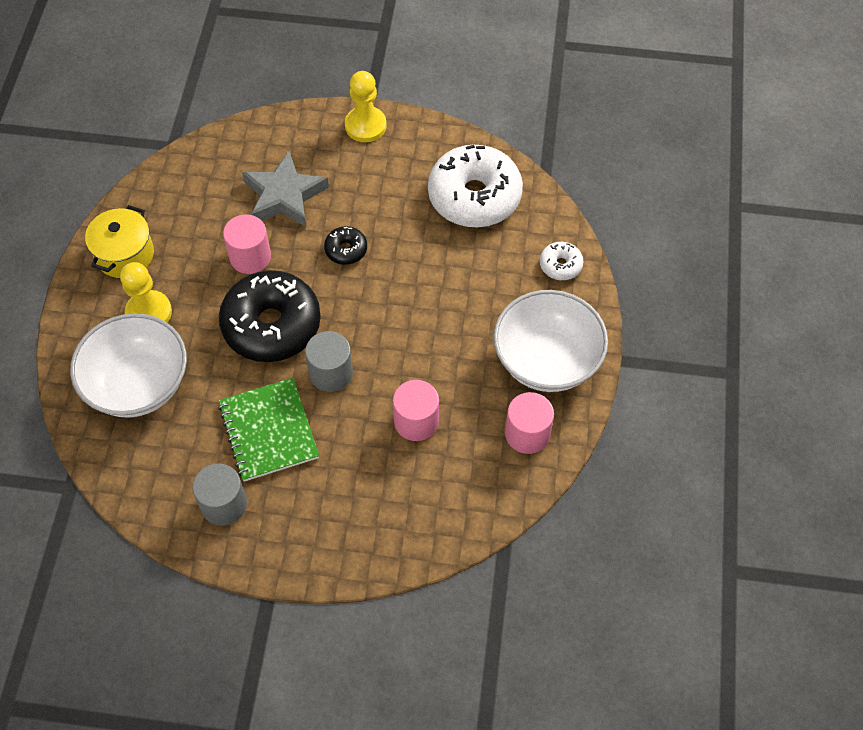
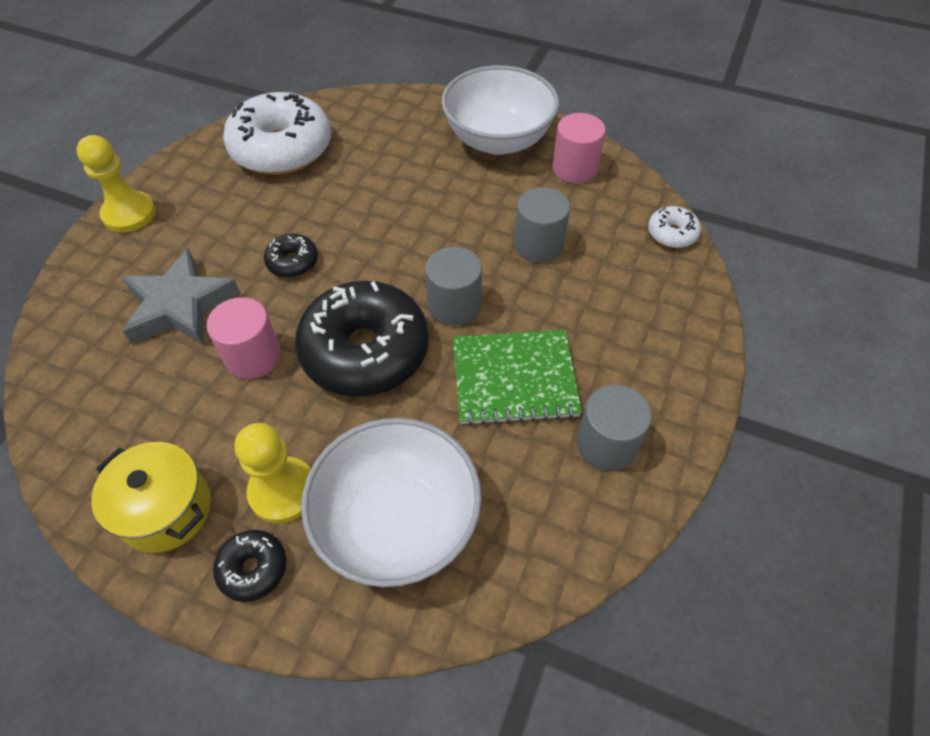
camera: 75 degrees left, 5 degrees down
(95, 315) = (253, 568): none -> black donut
(416, 421) = (538, 245): pink cylinder -> grey cylinder
(560, 265) = (395, 110): white donut -> white donut (672, 234)

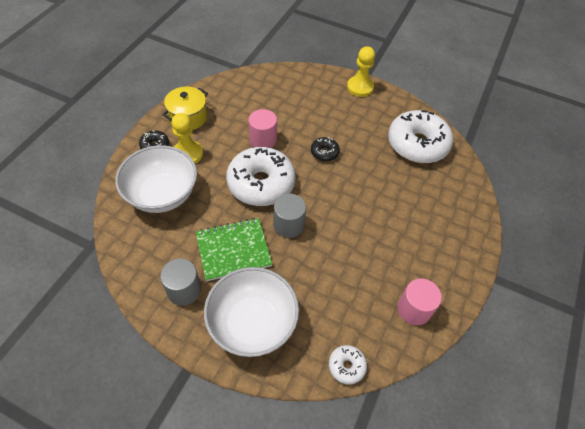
camera: 90 degrees right, 0 degrees up
(180, 306) = (297, 112): grey star -> none
(365, 351) = (261, 183): black donut -> white donut
(498, 140) = (441, 262): white bowl -> white bowl (252, 323)
(514, 379) = (233, 250): green notebook -> green notebook turned 75 degrees clockwise
(538, 245) = (336, 275): grey cylinder -> none

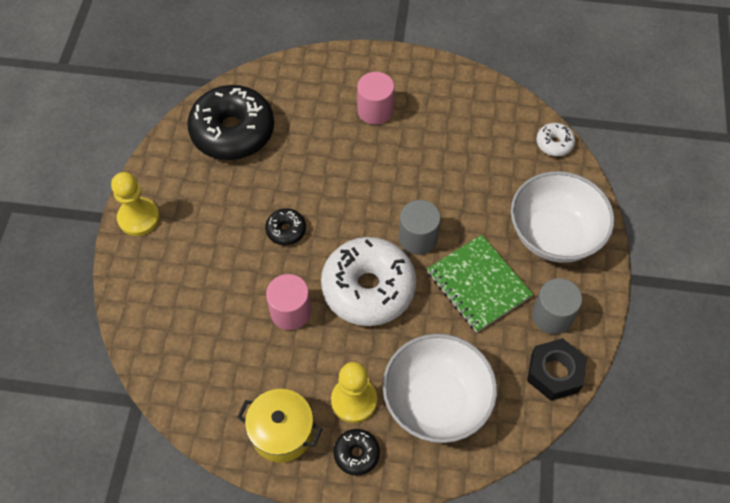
camera: 105 degrees left, 5 degrees up
(140, 272) = (554, 373): none -> black nut
(414, 309) = (468, 101): pink cylinder -> pink cylinder (375, 110)
(417, 144) = (233, 132): white donut -> black donut

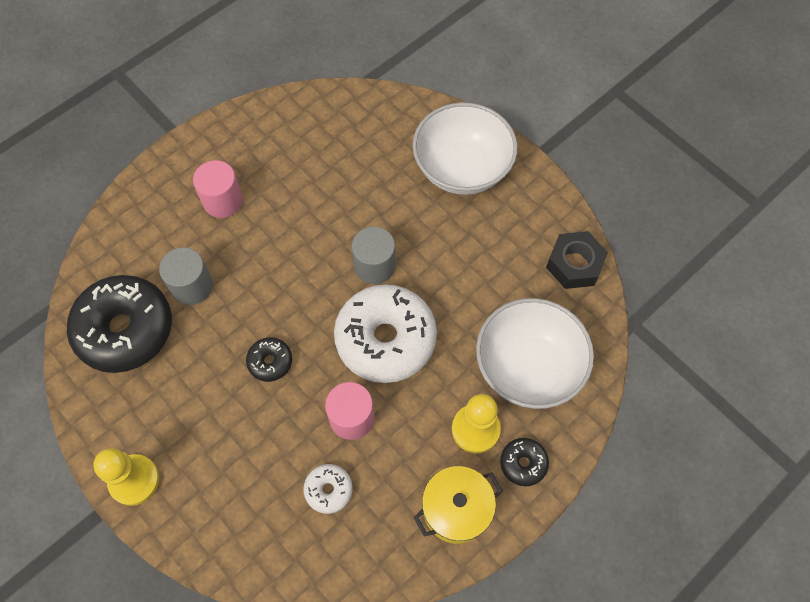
camera: 50 degrees left, 5 degrees up
(478, 284) = (456, 256): green notebook -> none
(552, 316) = (527, 227): grey cylinder -> grey cylinder (192, 286)
(554, 143) = (384, 102): white donut -> white donut (328, 490)

